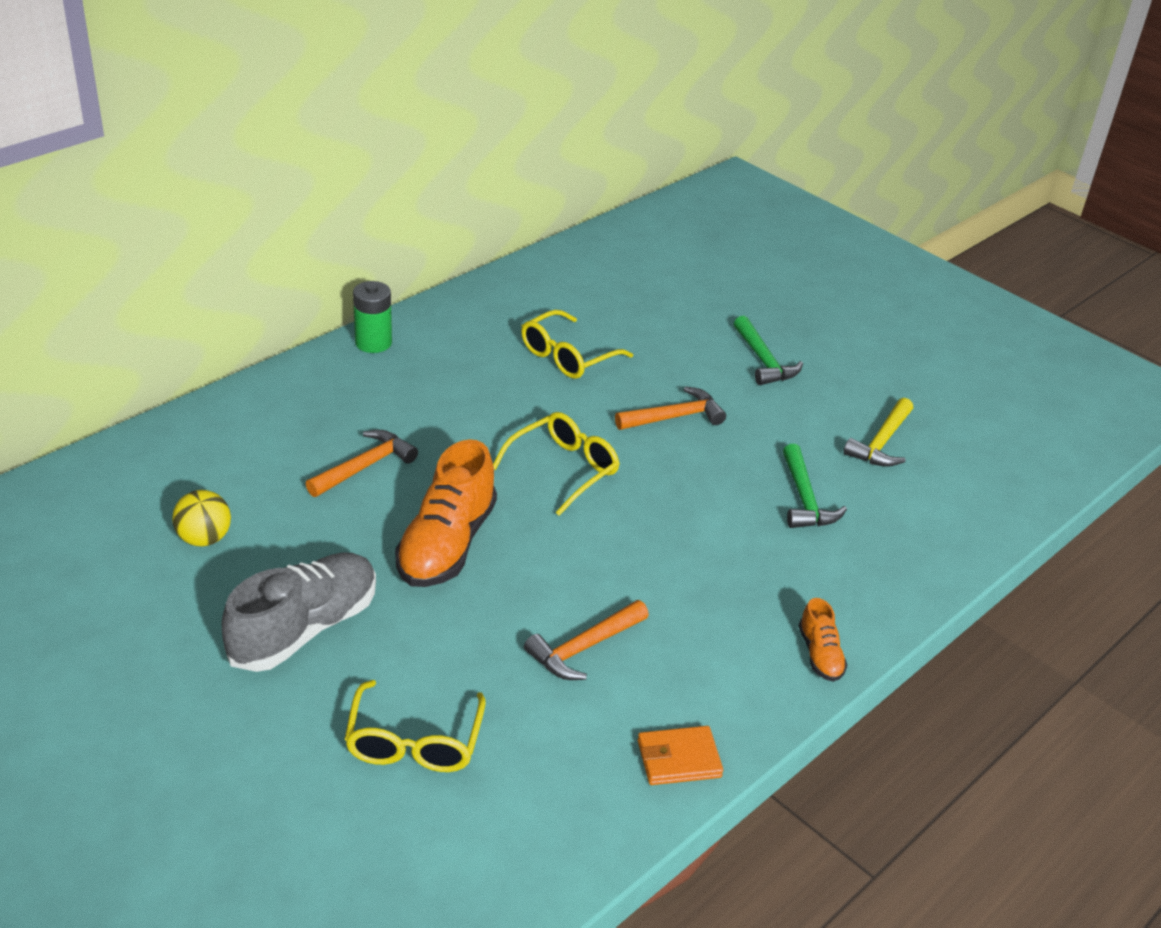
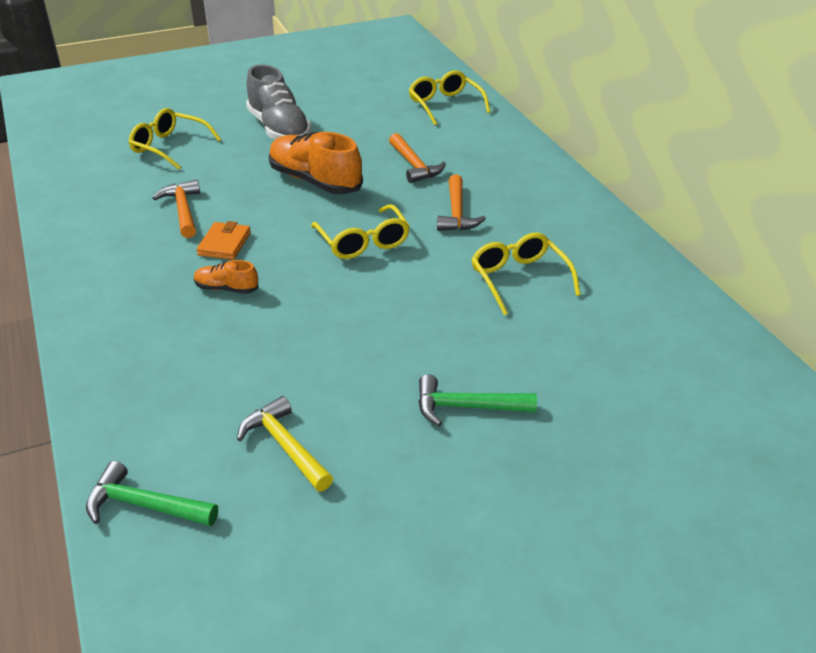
camera: 115 degrees right, 0 degrees up
(163, 473) = (445, 105): none -> yellow glasses
(204, 539) = (376, 111): yellow ball -> none
(373, 343) = (570, 190): green battery -> none
(674, 417) = (400, 316): orange hammer -> orange hammer (456, 213)
(678, 759) = (69, 222): orange wallet -> orange wallet (224, 244)
(804, 499) = (244, 358): green hammer -> green hammer (145, 505)
(820, 654) = (83, 304): orange shoe -> orange shoe (226, 288)

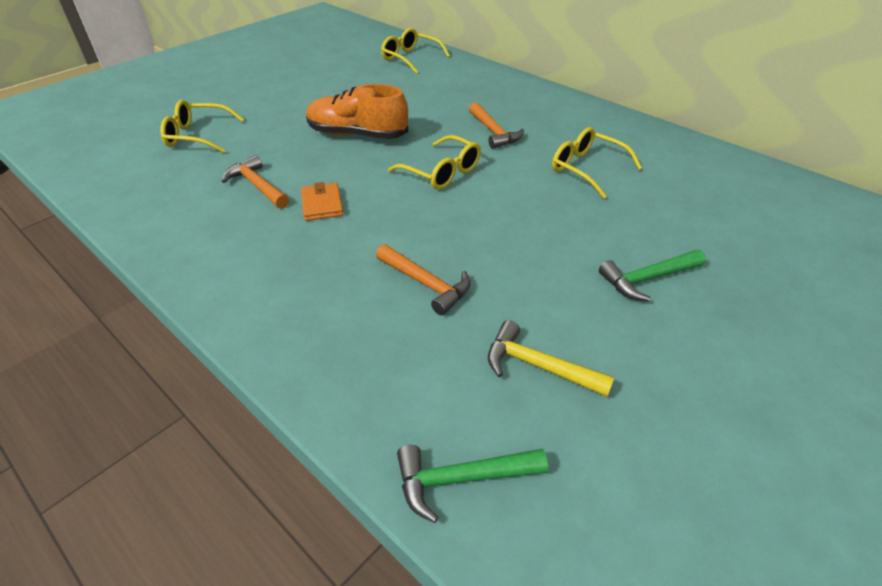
camera: 25 degrees left, 5 degrees up
(226, 288) = (358, 242): orange shoe -> none
(279, 129) = (289, 101): grey shoe -> none
(414, 165) = (427, 105): orange hammer -> orange hammer (426, 284)

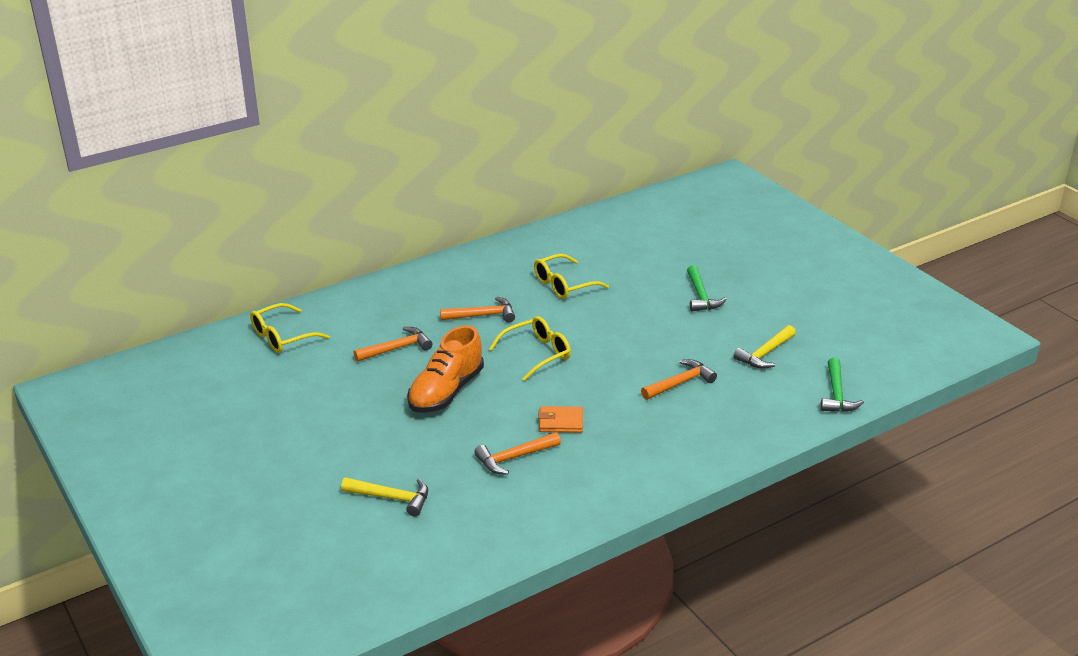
camera: 75 degrees left, 10 degrees down
(197, 136) = (391, 498): yellow glasses -> yellow hammer
(416, 102) = (397, 348): none -> orange hammer

